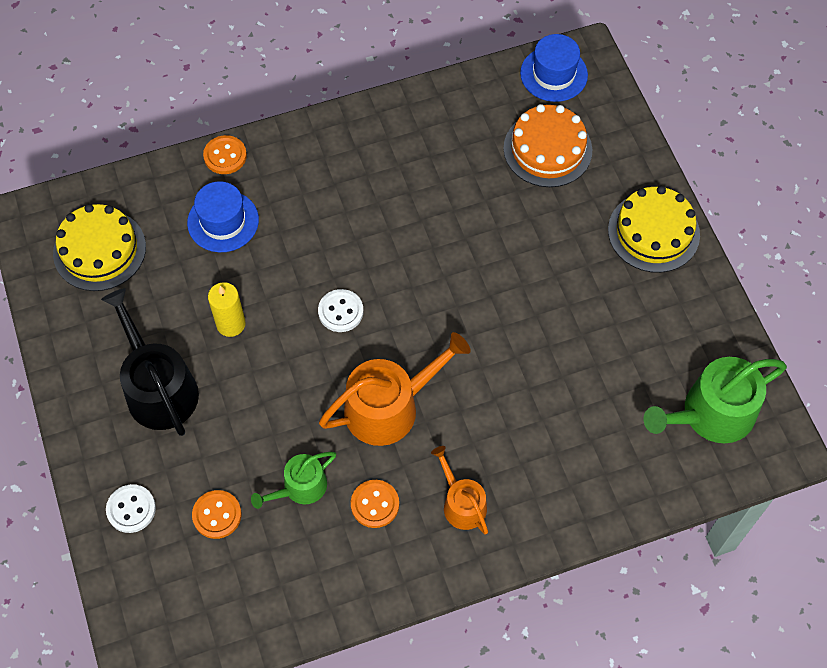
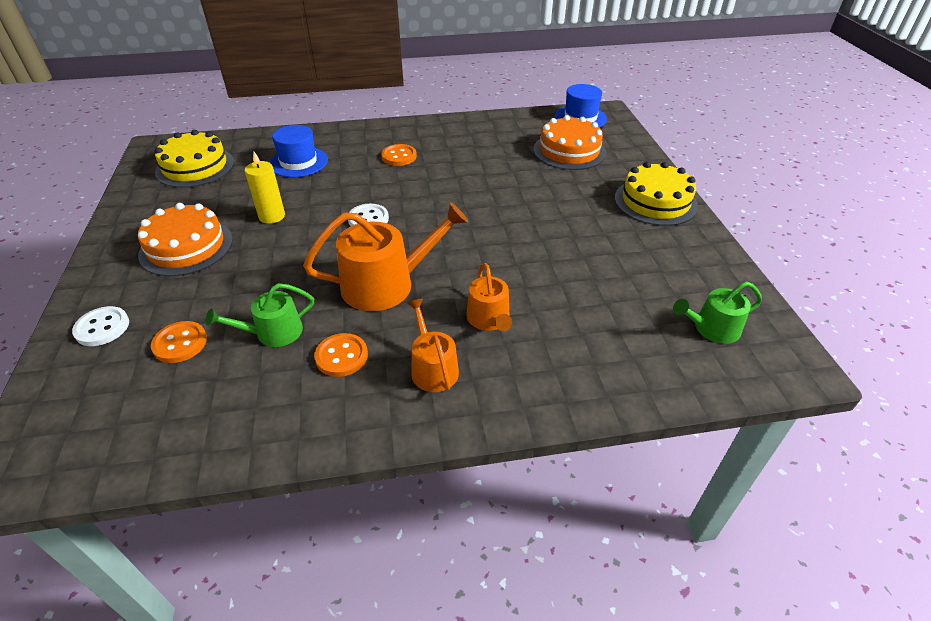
camera: 10 degrees right, 20 degrees down
(158, 387) = (186, 247): black watering can -> orange cake
(225, 156) = (318, 132): orange button -> orange button (399, 156)
(502, 437) = (489, 319): none -> orange watering can
(710, 414) = (712, 329): green watering can -> green watering can, size x0.58

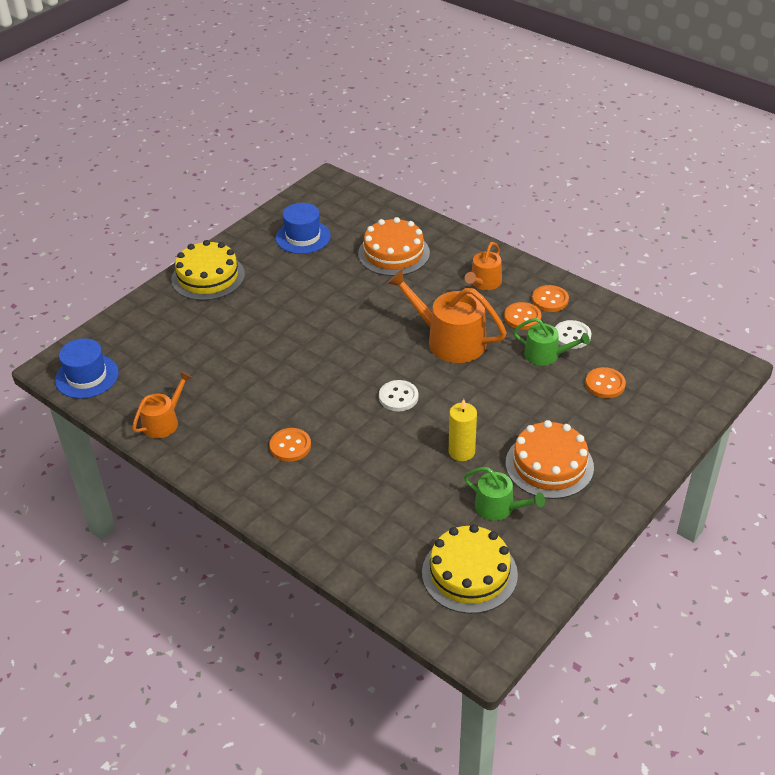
camera: 130 degrees left, 0 degrees up
(102, 328) = (647, 428): white button -> white button (572, 336)
(298, 162) = (375, 505): blue hat -> blue hat (303, 237)
(332, 402) = (550, 300): none -> orange button
(489, 319) = (423, 284): orange watering can -> orange watering can (164, 421)
(569, 151) = (167, 351): orange cake -> orange cake (394, 253)
(712, 329) = (330, 212): green watering can -> green watering can (499, 507)

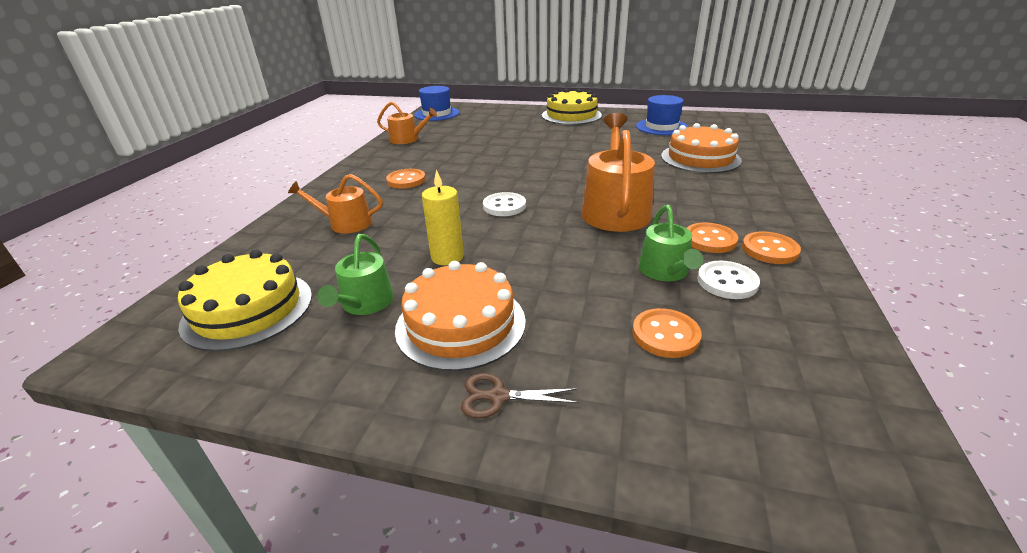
camera: 65 degrees right, 10 degrees down
(484, 283) = (731, 205): orange watering can -> orange watering can (345, 223)
(620, 466) = (497, 396): none -> brown scissors

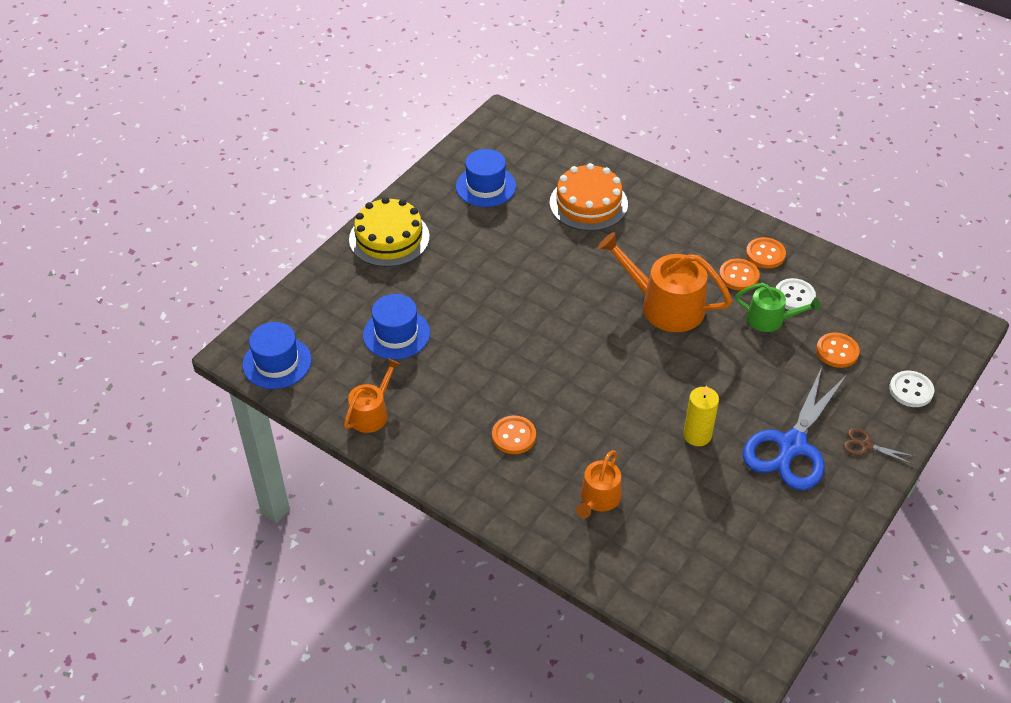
camera: 70 degrees left, 15 degrees up
(248, 309) = (726, 573): yellow cake -> none
(365, 303) = (746, 497): green watering can -> none
(460, 324) = (791, 447): orange cake -> blue scissors
(484, 132) = (396, 334): none -> blue hat
(497, 396) = (865, 445): brown scissors -> brown scissors turned 90 degrees clockwise
(504, 206) = (620, 374): white button -> white button (911, 390)

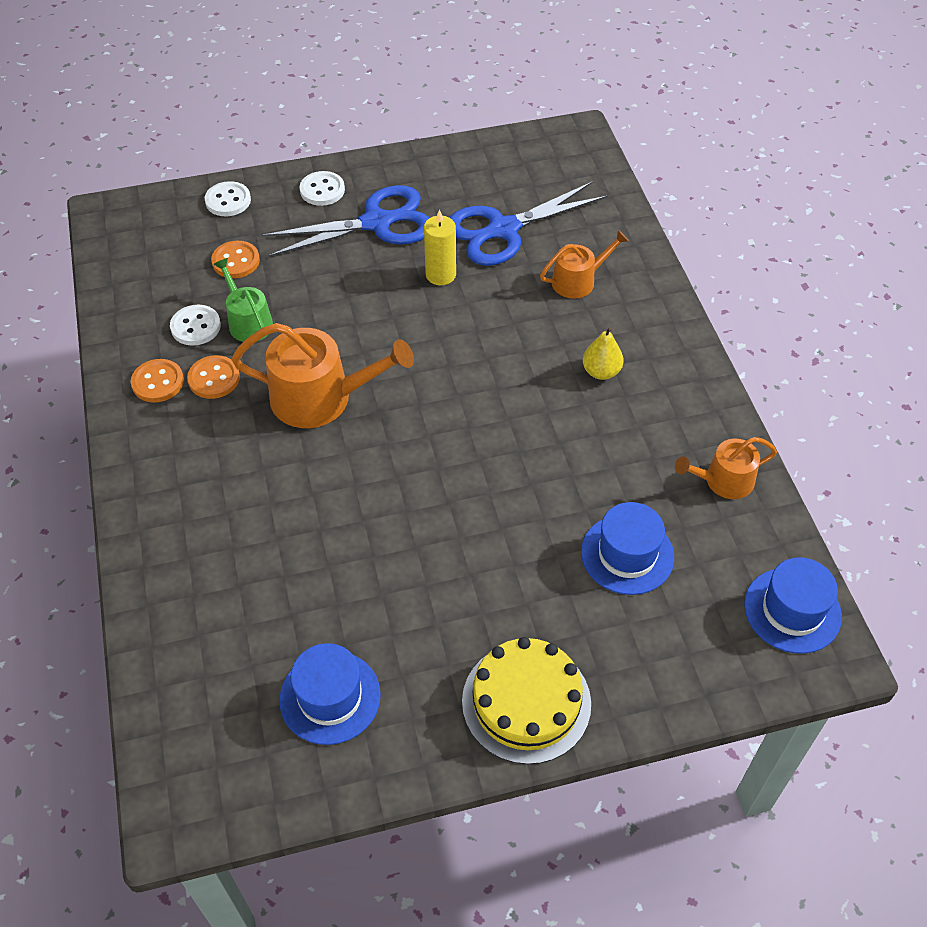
camera: 140 degrees left, 5 degrees up
(514, 436) = (601, 372): orange button -> yellow pear
(588, 203) = (243, 574): orange cake -> none
(664, 305) = (321, 398): orange watering can -> orange watering can turned 60 degrees counterclockwise
(699, 505) = (502, 230): none -> blue scissors
(865, 445) = (322, 190): brown scissors -> white button

